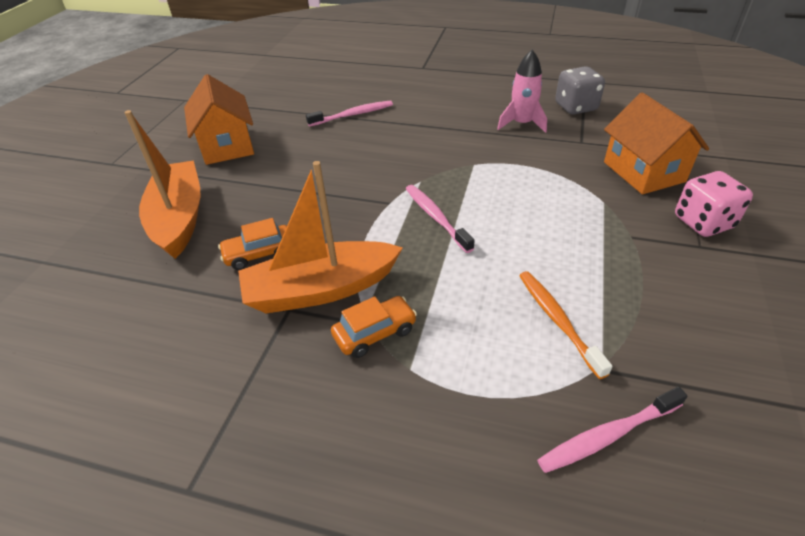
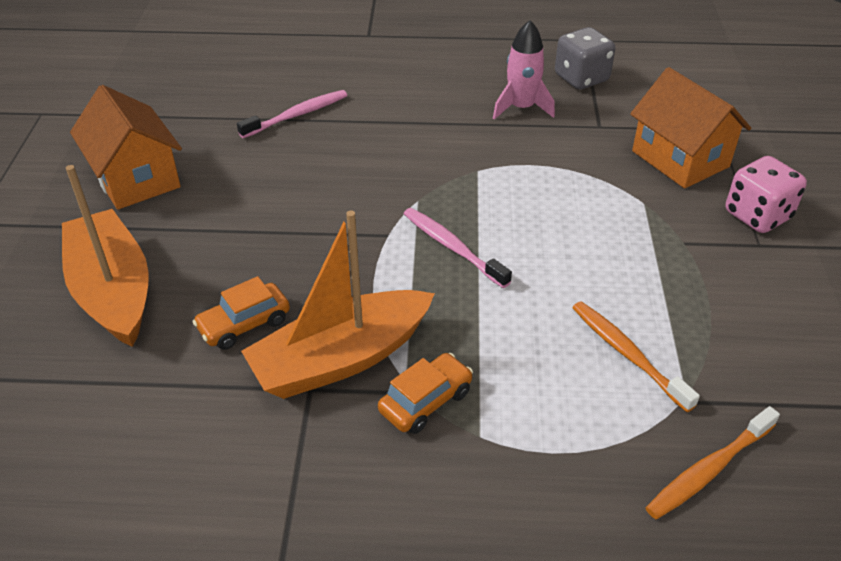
camera: 15 degrees left, 0 degrees up
(608, 435) = (709, 470): pink toothbrush -> orange toothbrush

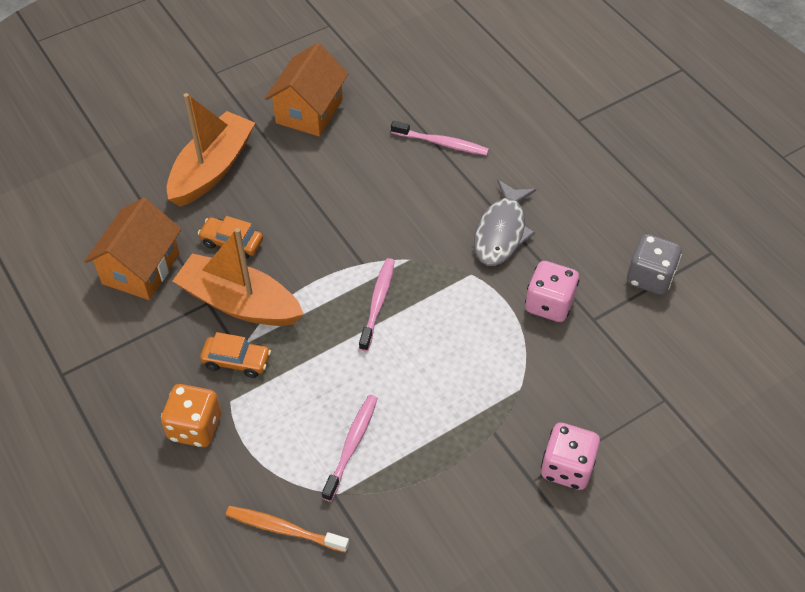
camera: 55 degrees right, 10 degrees up
(446, 130) = (501, 232): none -> grey fish
(493, 491) = (195, 427): none -> orange dice
(521, 108) = (571, 260): pink rocket -> none
(560, 141) = (549, 304): none -> pink dice
(627, 354) = (351, 445): orange toothbrush -> pink toothbrush
(680, 159) = (597, 389): orange house -> orange house (141, 269)

